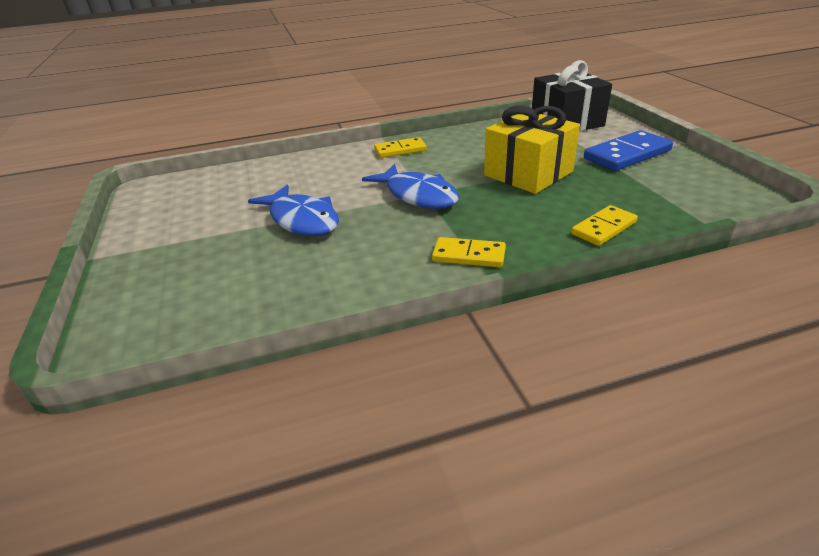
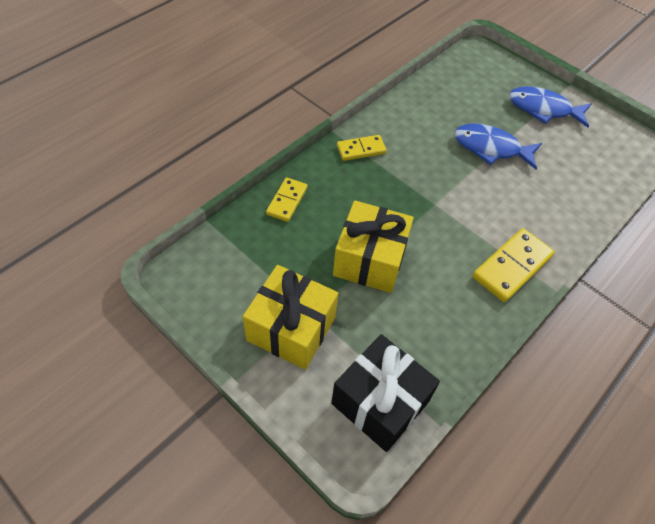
camera: 145 degrees right, 20 degrees up
(400, 150) = (512, 267): yellow domino -> yellow domino, size x1.59
(418, 195) = (437, 199): blue fish -> blue fish (543, 109)
(627, 154) = (291, 329): blue domino -> yellow gift

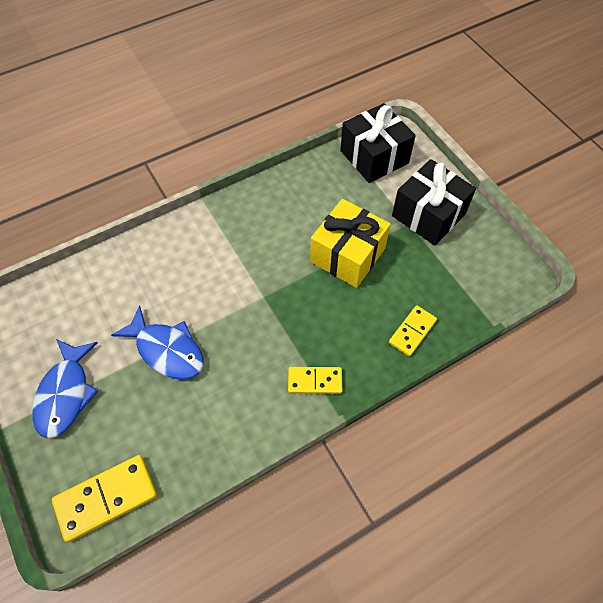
camera: 160 degrees left, 5 degrees up
(291, 329) = (428, 215): yellow gift -> black gift
(512, 267) = (225, 223): yellow domino -> yellow domino (106, 498)
(543, 109) = (66, 394): blue fish -> blue fish turned 60 degrees clockwise

